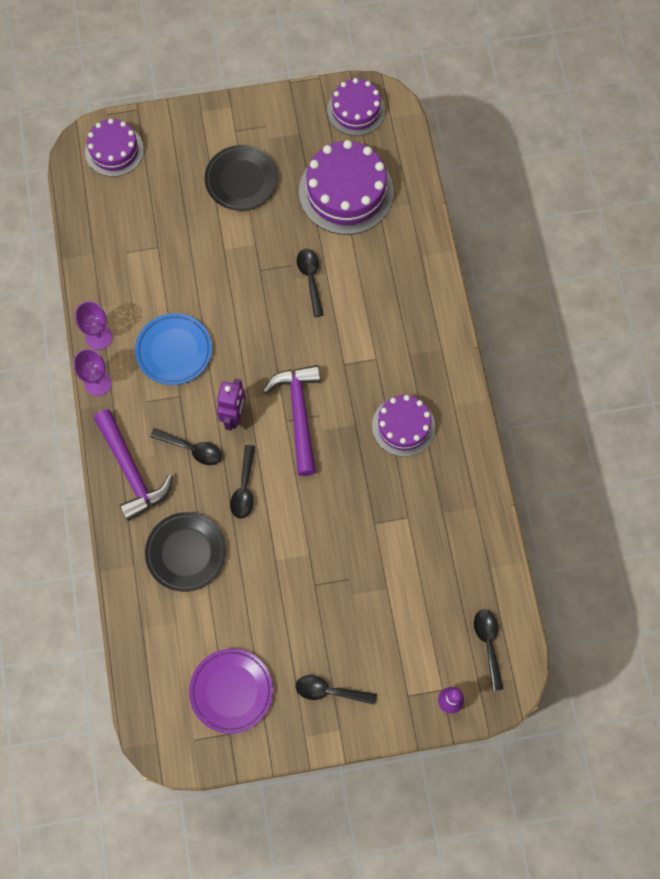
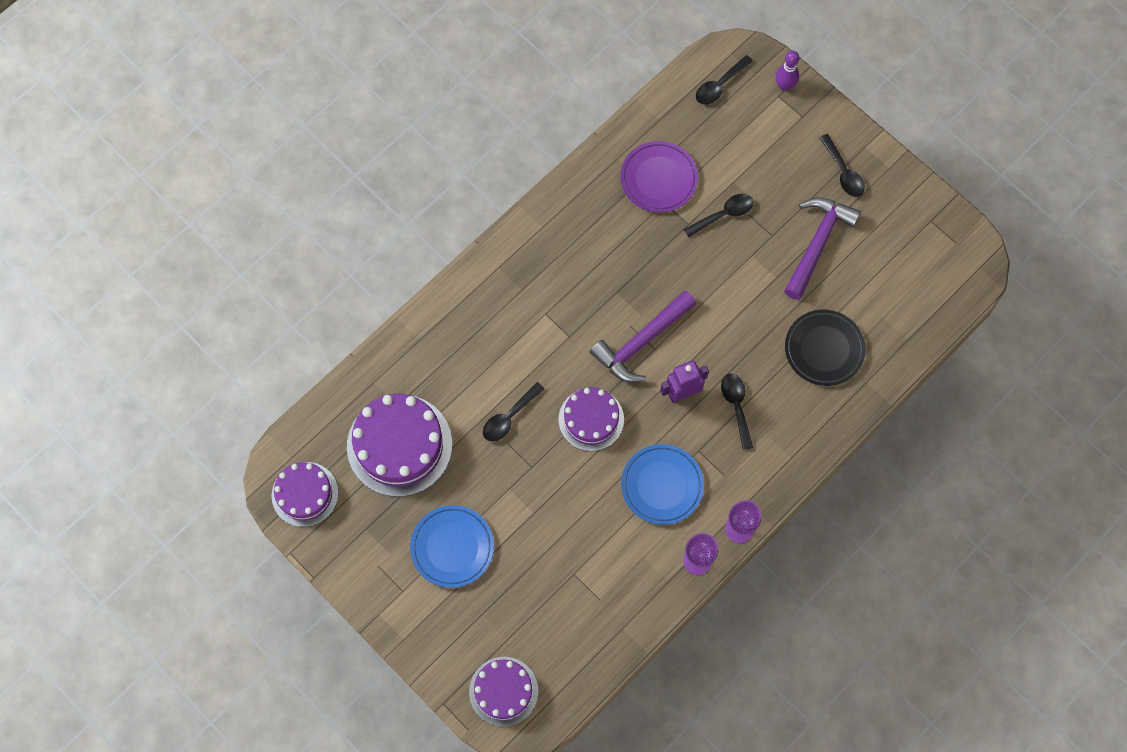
camera: 125 degrees left, 0 degrees up
(131, 471) = (792, 442): purple hammer -> purple hammer (817, 244)
(231, 691) = (900, 241): purple plate -> purple plate (658, 179)
(241, 180) = (452, 547): black plate -> blue plate
(244, 488) = (737, 341): black spoon -> black spoon (723, 214)
(403, 426) = (590, 254): purple cake -> purple cake (591, 419)

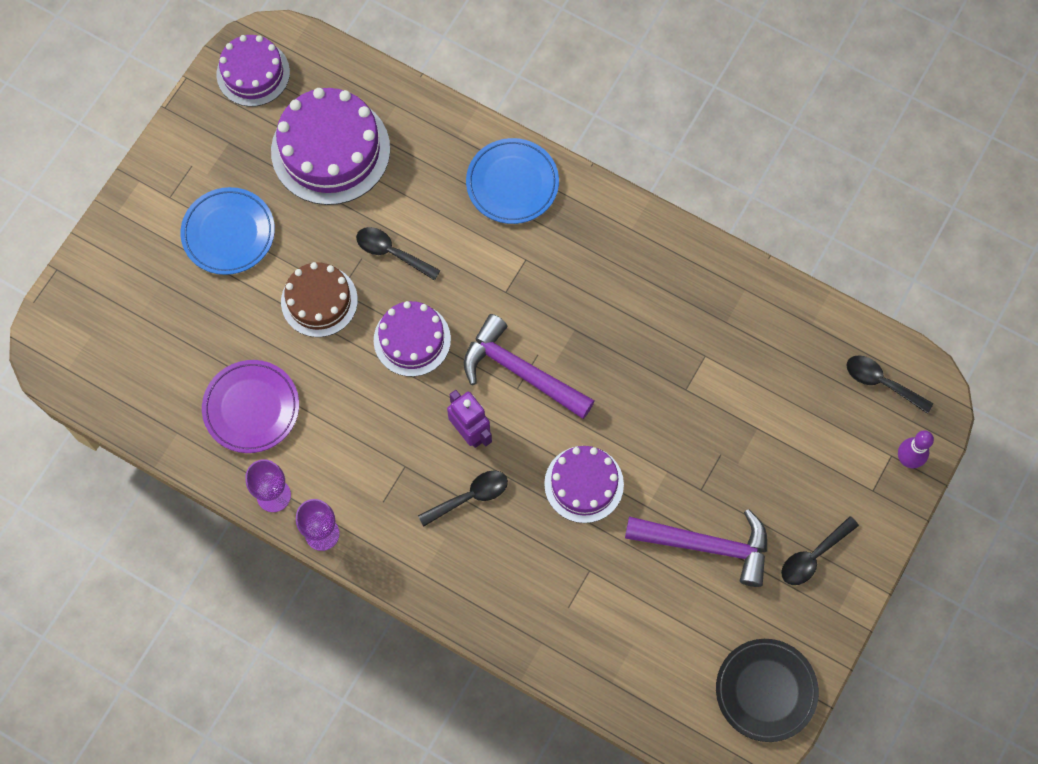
camera: 75 degrees right, 0 degrees up
(503, 691) = (81, 326): purple cake -> purple cake (584, 484)
(536, 486) = (319, 301): none -> brown cake
(658, 179) = (733, 341): purple plate -> purple plate (251, 408)
(662, 485) = (353, 435): blue plate -> blue plate (512, 183)
(723, 214) = (710, 426): black spoon -> none
(824, 349) = (570, 583): black plate -> black plate (766, 691)

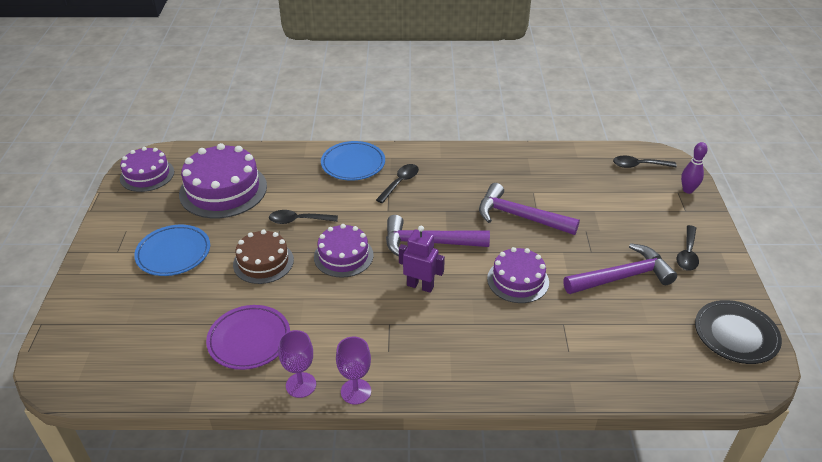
camera: 30 degrees left, 30 degrees down
(470, 496) = (448, 320): black spoon -> black spoon (400, 183)
(658, 388) = (520, 217): none -> purple hammer

